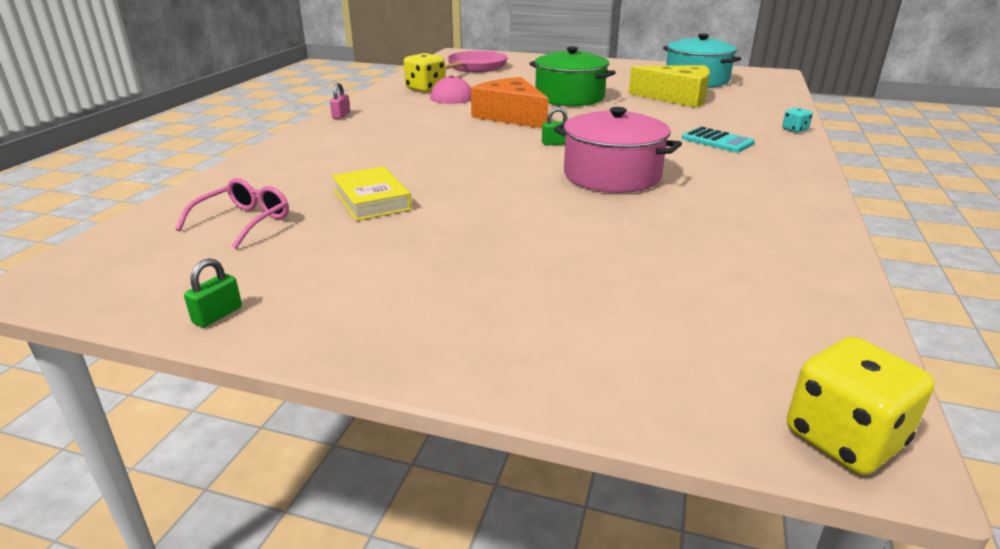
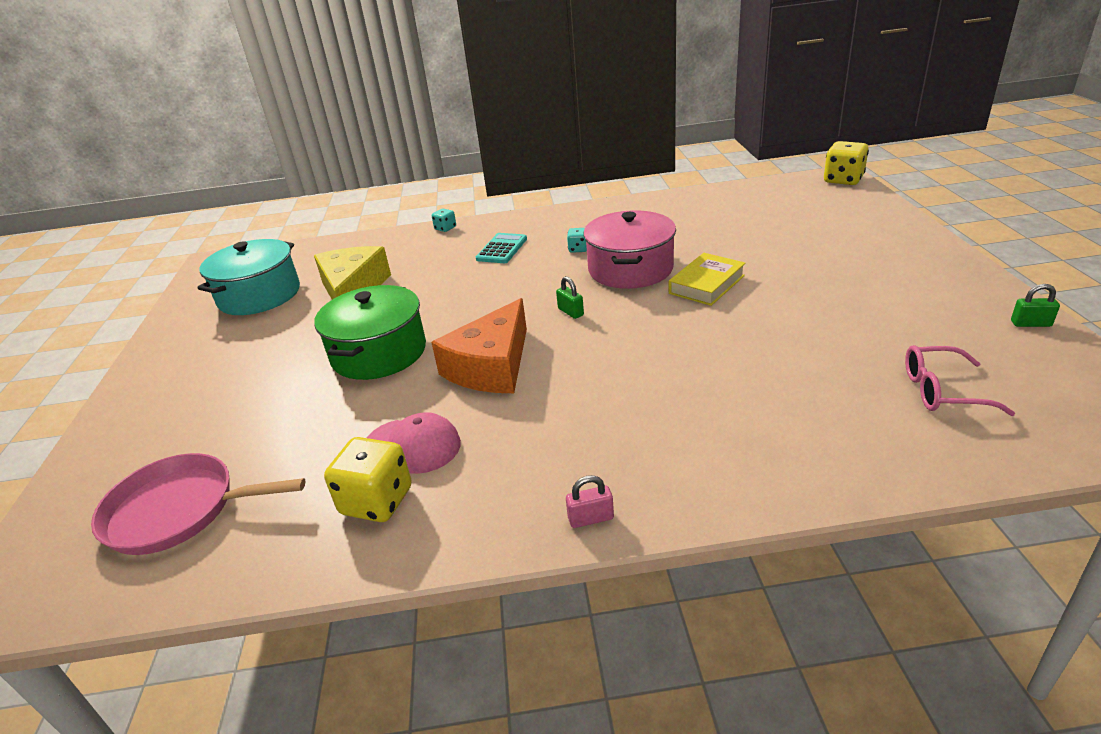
camera: 110 degrees left, 5 degrees up
(371, 200) = (812, 349): yellow book -> yellow book (706, 284)
(686, 166) = (578, 249): none -> turquoise dice

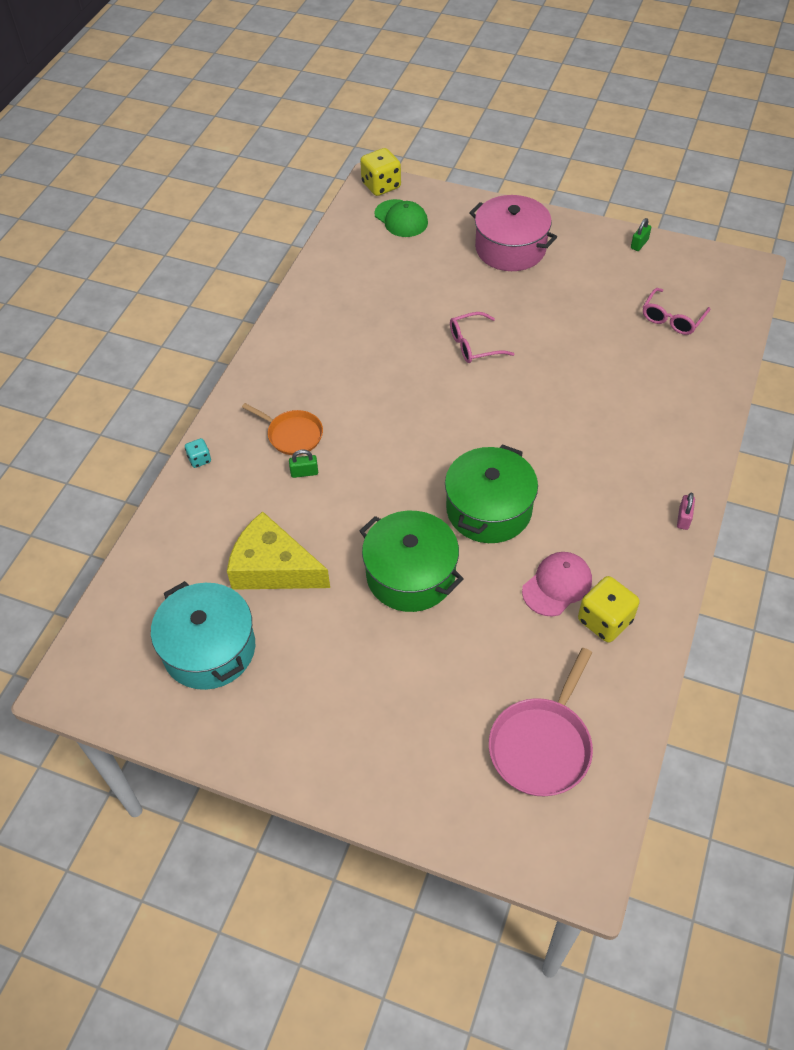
camera: 65 degrees left, 20 degrees up
(491, 366) = (488, 509): orange cheese -> green pot
(502, 249) = (292, 435): turquoise calculator -> orange pan
(570, 312) = (448, 435): green padlock -> green padlock (304, 472)
(578, 249) = (345, 386): turquoise dice -> none
(630, 269) = (411, 372): pink pot -> pink pot (510, 248)
(706, 284) = (474, 345): yellow book -> pink glasses
(817, 200) = (401, 219): none -> green cap

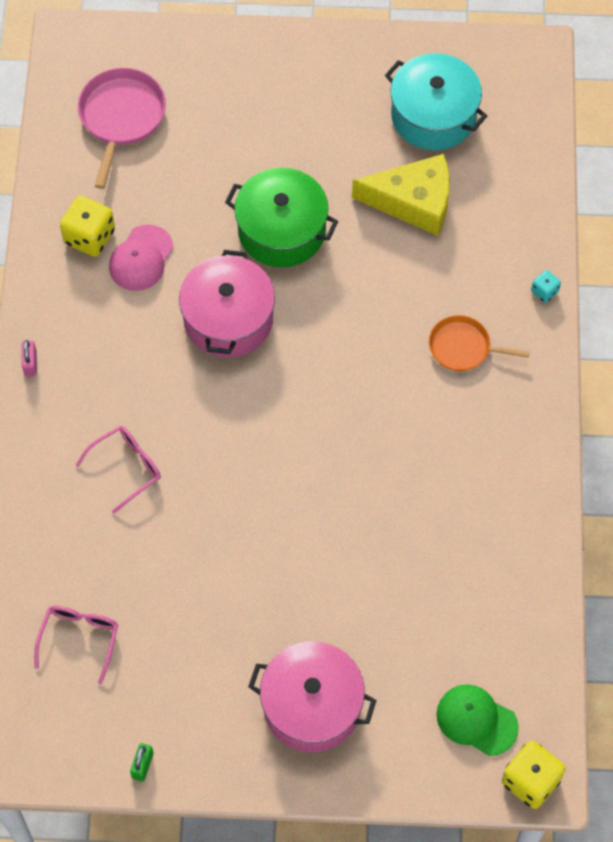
camera: 160 degrees right, 10 degrees up
(304, 472) = (430, 307): green padlock -> none
(474, 345) = (308, 527): pink glasses -> pink glasses (126, 468)
(488, 509) = (228, 319): green pot -> pink pot

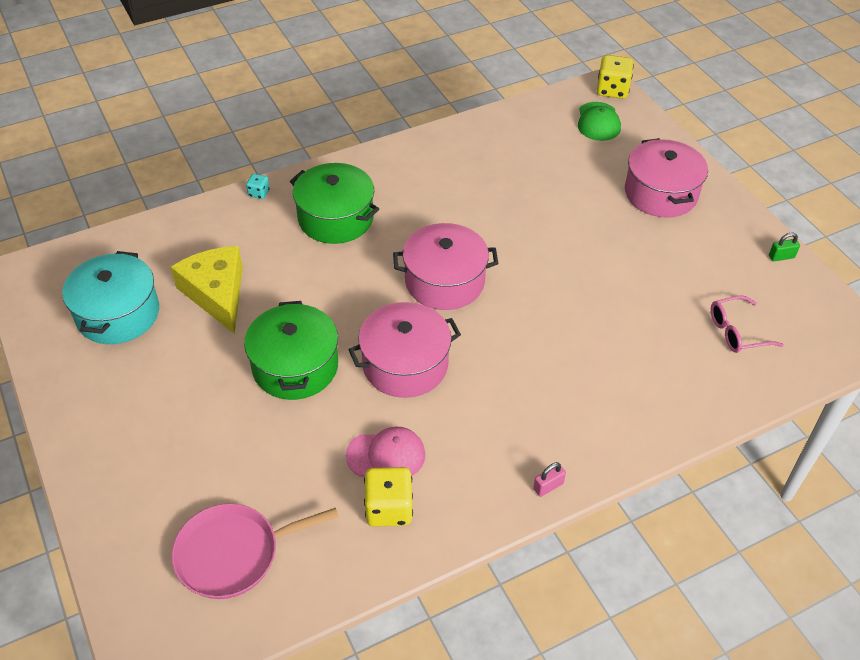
camera: 120 degrees left, 15 degrees down
(126, 468) = (586, 369): pink glasses -> none
(311, 404) = (444, 281): none -> pink pot
(463, 347) = (336, 218): orange pan -> green pot

